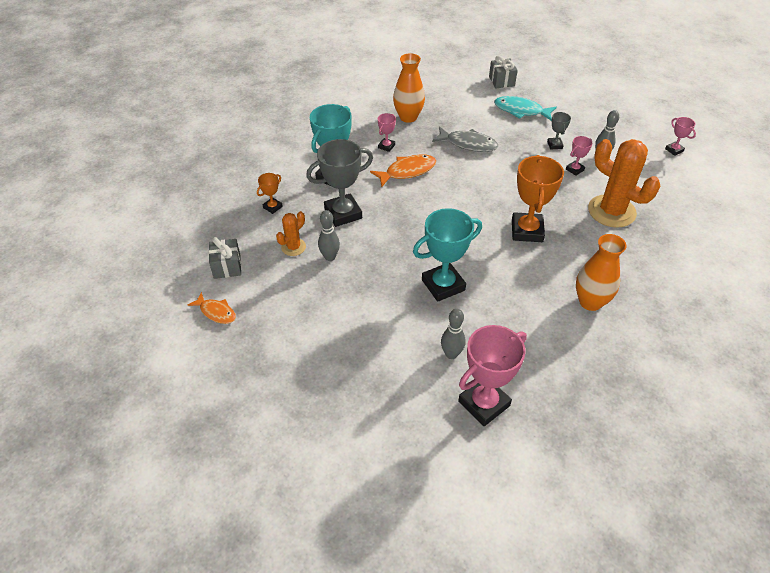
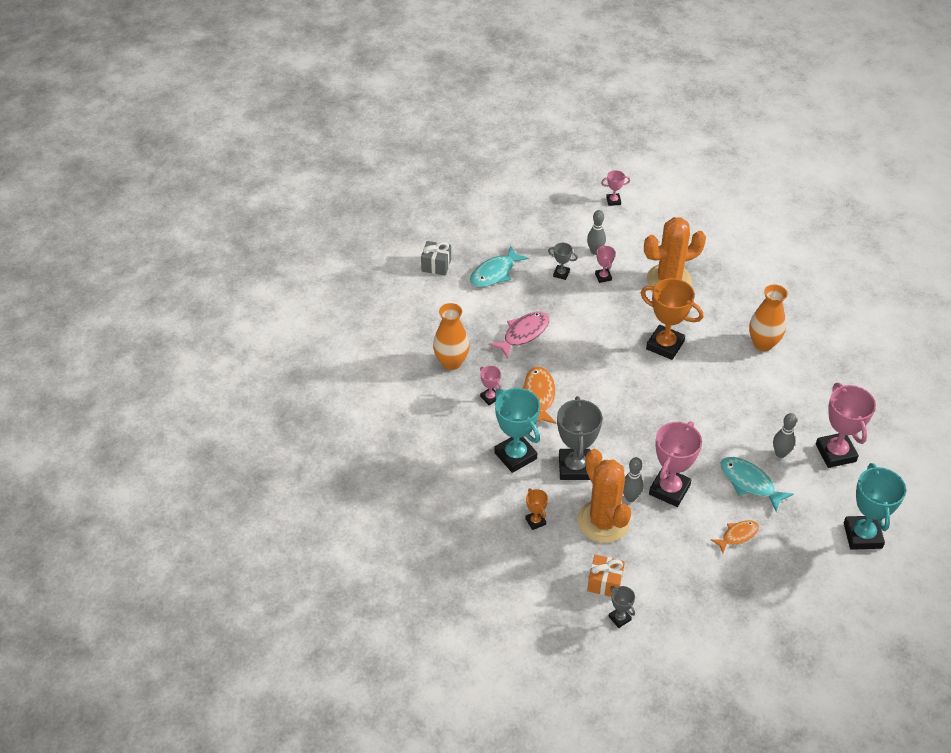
camera: 65 degrees left, 0 degrees up
(192, 286) = (619, 618): none -> grey trophy
(216, 312) = (662, 606): orange fish -> orange fish (737, 536)
(227, 266) = (604, 582): grey gift -> orange gift
(293, 247) = (603, 521): orange cactus -> orange cactus, size x2.01
(353, 281) = (669, 489): none -> pink trophy
(397, 338) = (749, 483): none -> turquoise fish
(443, 285) = (703, 429): turquoise trophy -> turquoise trophy (862, 535)
(468, 144) = (523, 334): grey fish -> pink fish

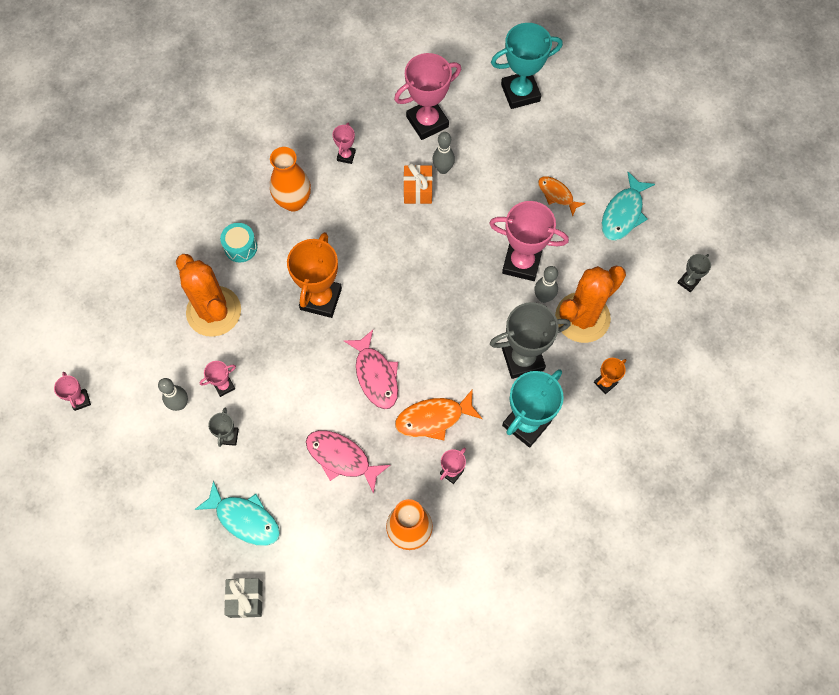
camera: 105 degrees left, 20 degrees up
(587, 367) = (375, 375): none -> pink fish
(604, 582) = (654, 302): orange gift -> orange gift (418, 190)
(724, 304) = (240, 247): none -> turquoise drum
(749, 483) = (489, 192): turquoise fish -> turquoise fish (623, 213)
(805, 387) = (346, 156): none -> pink trophy

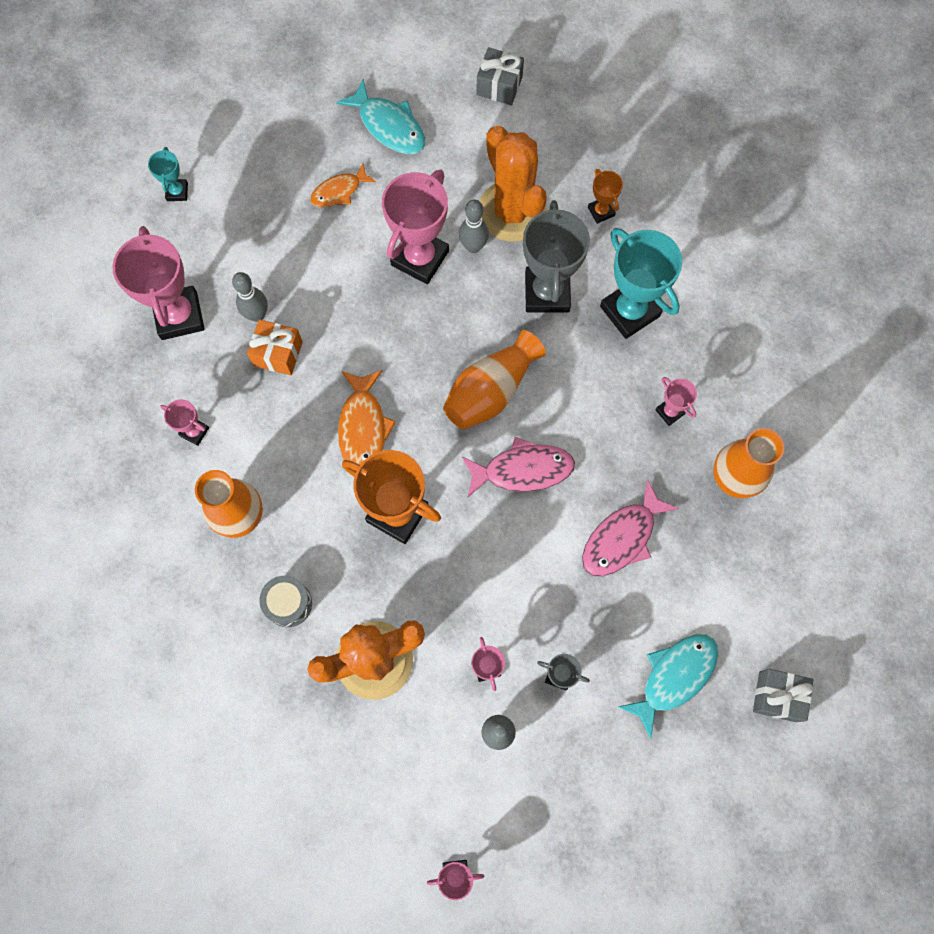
camera: 75 degrees left, 5 degrees up
(240, 247) = (288, 603): turquoise drum -> grey drum
(431, 338) = (490, 391): none -> orange vase
(433, 418) = (597, 415): orange fish -> orange fish (363, 428)
(520, 93) = (177, 192): turquoise trophy -> turquoise trophy, size x0.48
(688, 282) = (499, 86): grey trophy -> grey gift

